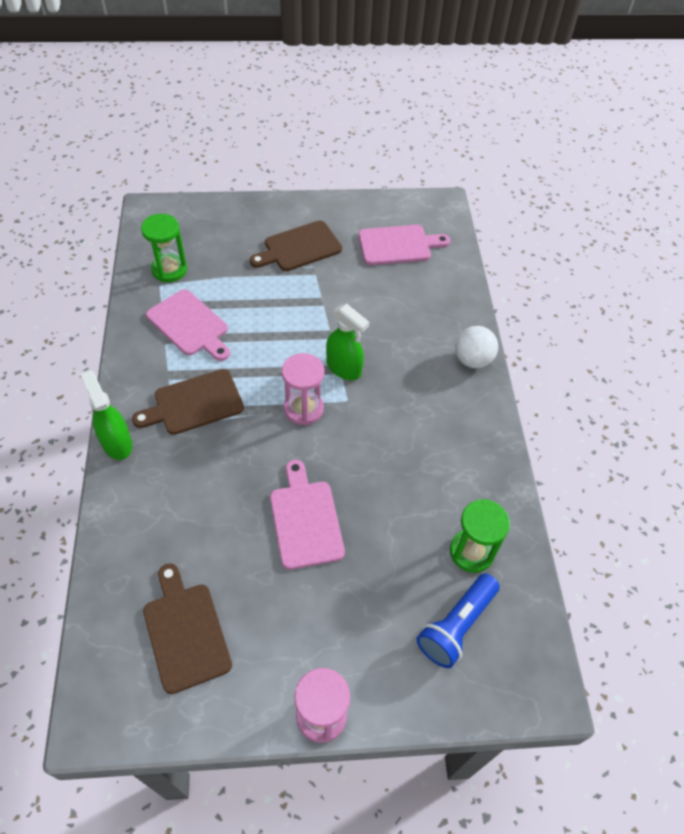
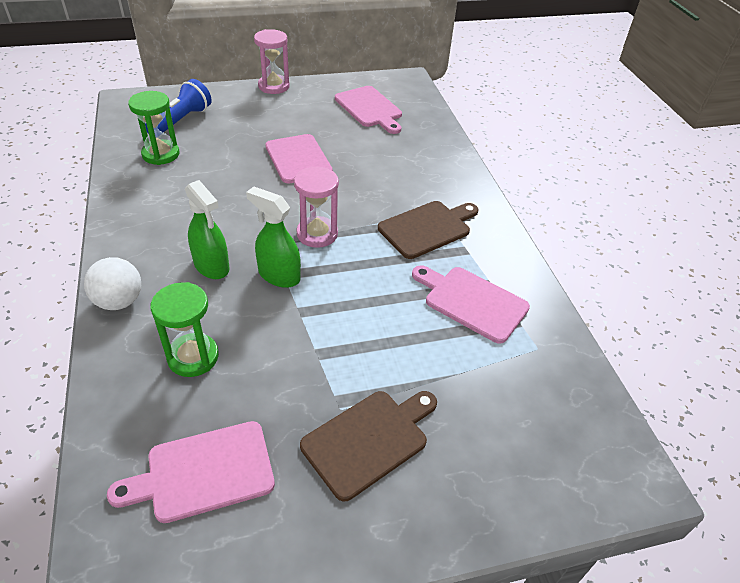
camera: 170 degrees right, 10 degrees down
(117, 443) = (479, 194): green spray bottle -> green spray bottle (212, 266)
(169, 270) = (539, 372): green hourglass -> green hourglass (193, 357)
(185, 631) = (370, 108): brown cutting board -> pink cutting board

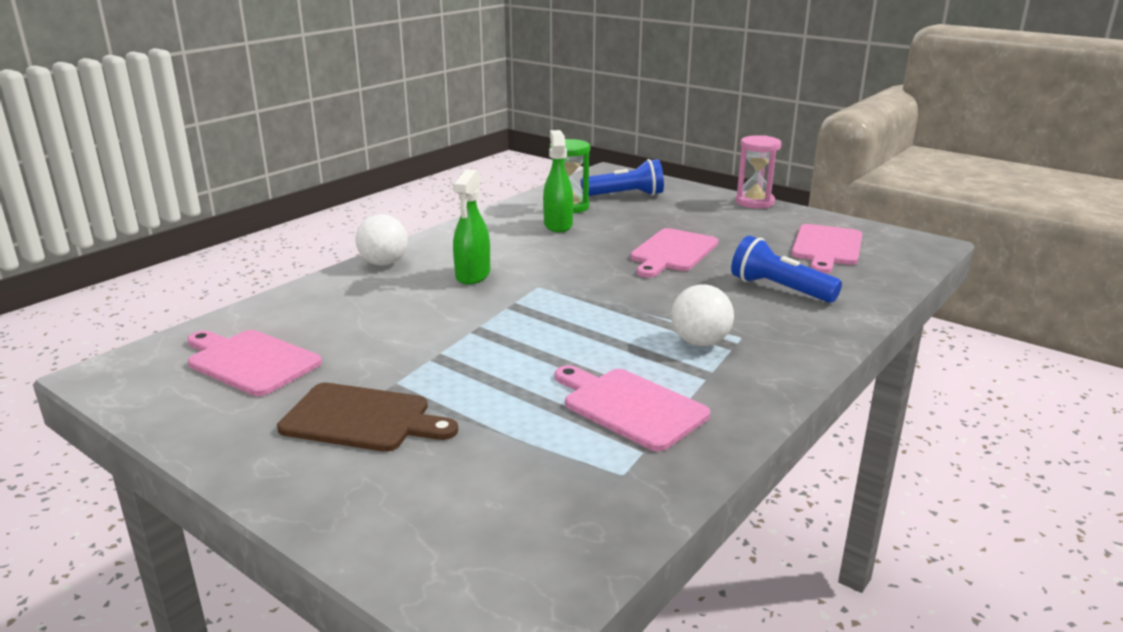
camera: 55 degrees right, 20 degrees down
(193, 357) = (362, 310): green hourglass -> none
(279, 275) = (506, 303): green spray bottle -> green spray bottle (558, 225)
(317, 234) = (588, 297): pink hourglass -> none
(399, 159) = (779, 289): none -> blue flashlight
(427, 228) = (700, 342): brown cutting board -> white ball
(472, 302) = (630, 406): pink cutting board -> pink cutting board turned 45 degrees counterclockwise

